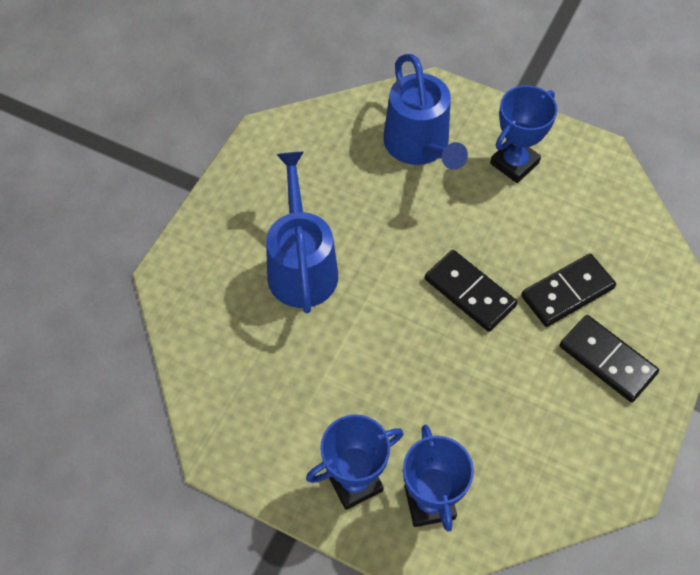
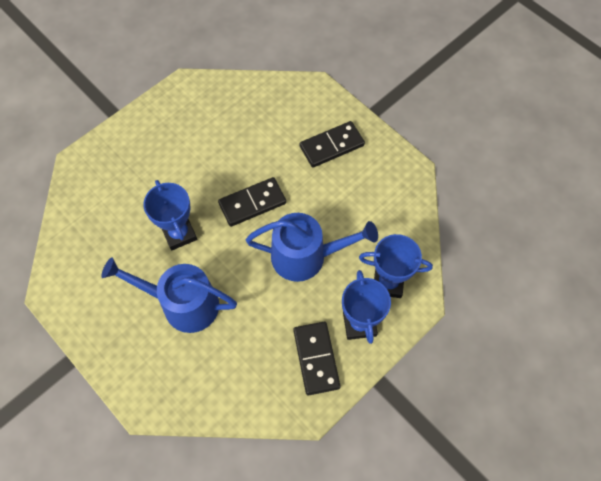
camera: 70 degrees left, 5 degrees up
(419, 146) = (121, 190): blue watering can -> blue watering can (306, 256)
(514, 163) = (166, 137): blue trophy -> blue trophy (179, 234)
(567, 292) = (277, 147): black domino -> black domino (316, 358)

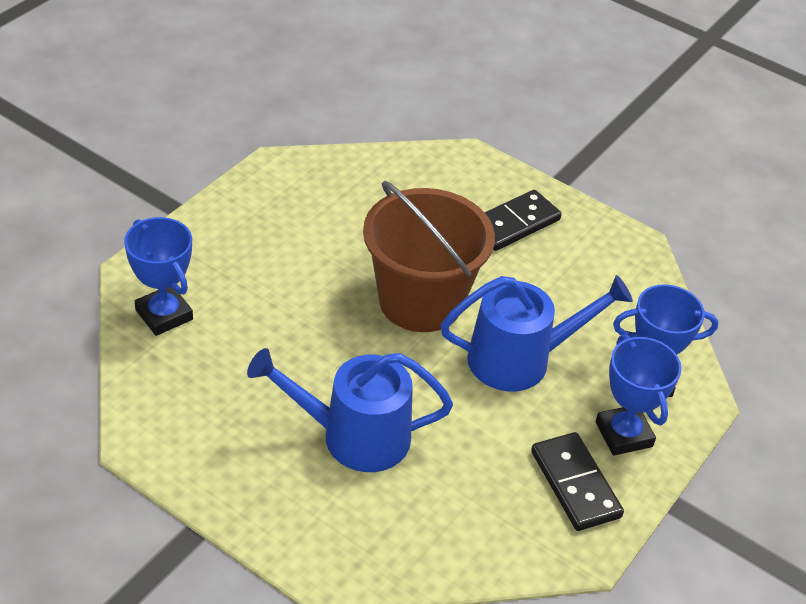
camera: 15 degrees left, 20 degrees down
(179, 234) = (322, 348): blue trophy -> blue trophy (164, 315)
(252, 203) = (420, 301): black domino -> brown bucket

